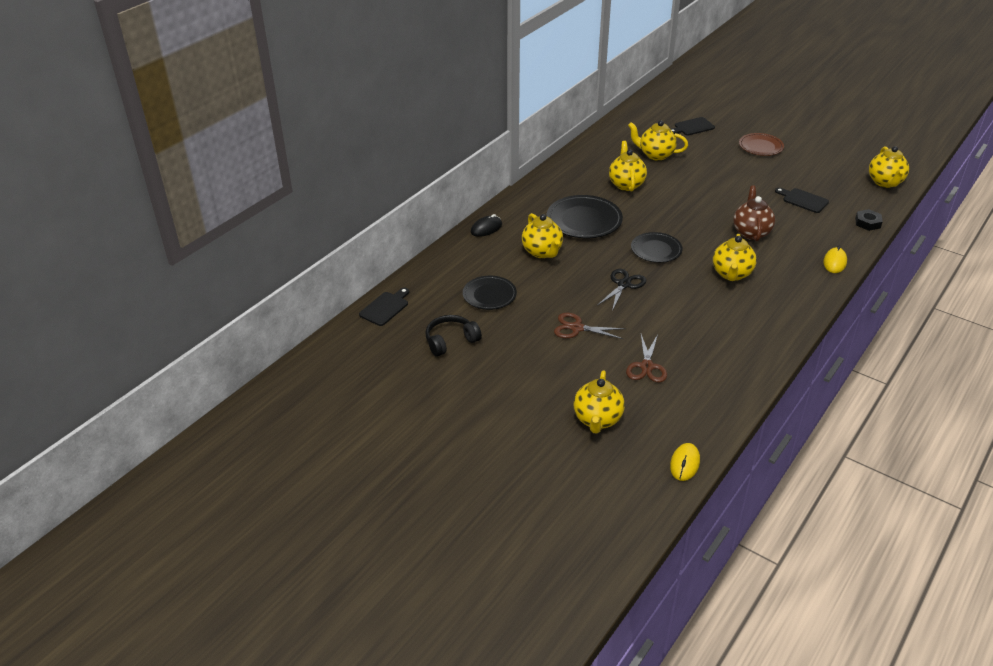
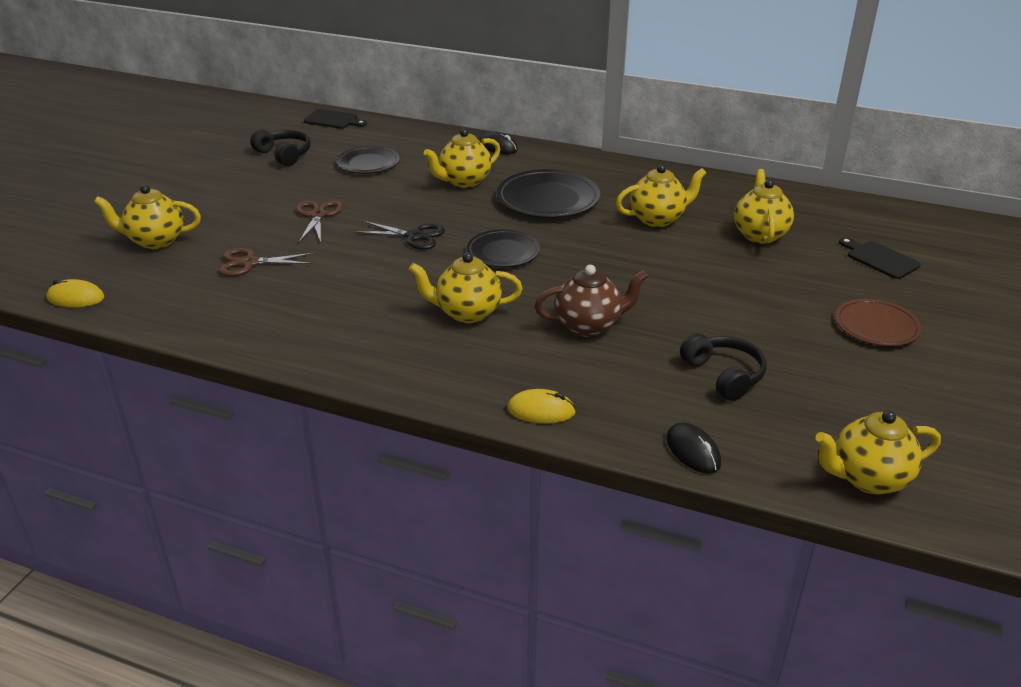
camera: 75 degrees right, 5 degrees down
(803, 200) = (723, 375): black cutting board -> black headphones
(867, 223) = (693, 451): black nut -> black mouse

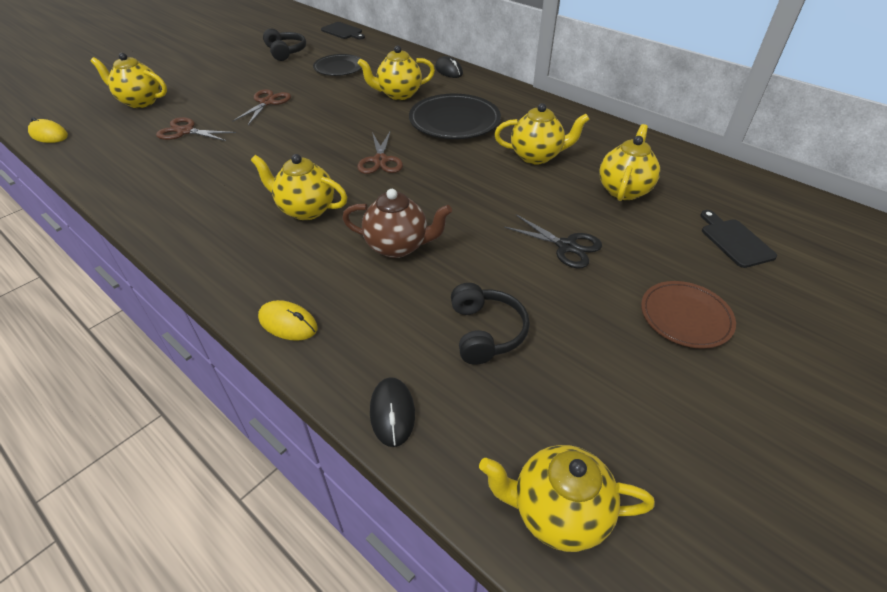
camera: 20 degrees right, 10 degrees up
(414, 236) = (322, 133): black scissors -> black scissors (566, 246)
(503, 252) = (380, 160): black plate -> brown scissors

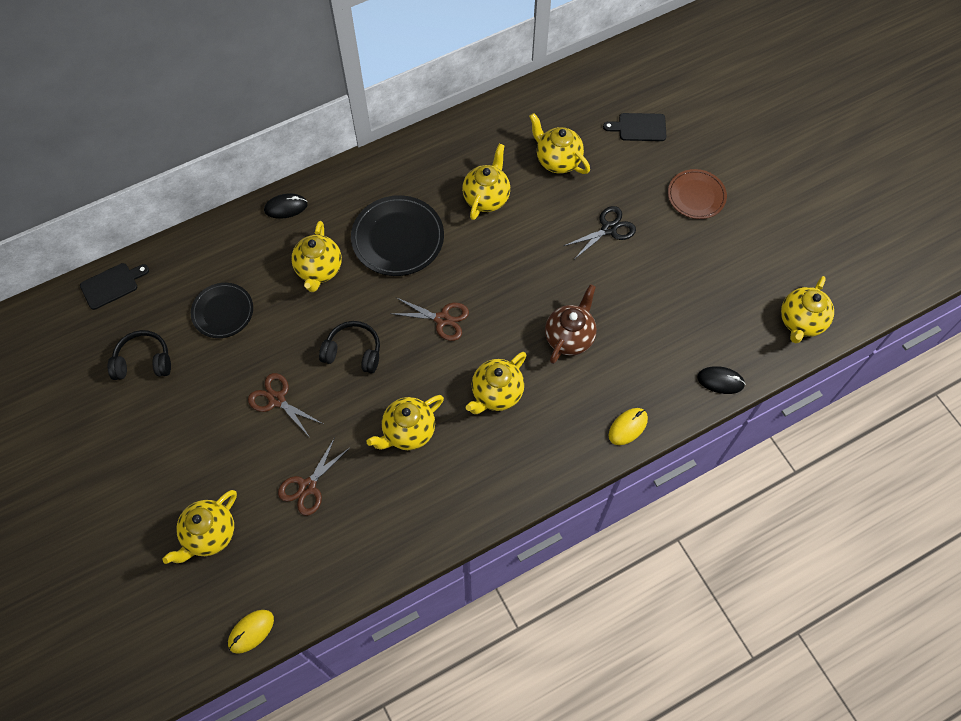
camera: 70 degrees left, 20 degrees up
(249, 167) = (408, 432): none -> yellow teapot
(485, 332) = (673, 310): black headphones -> black headphones (353, 352)

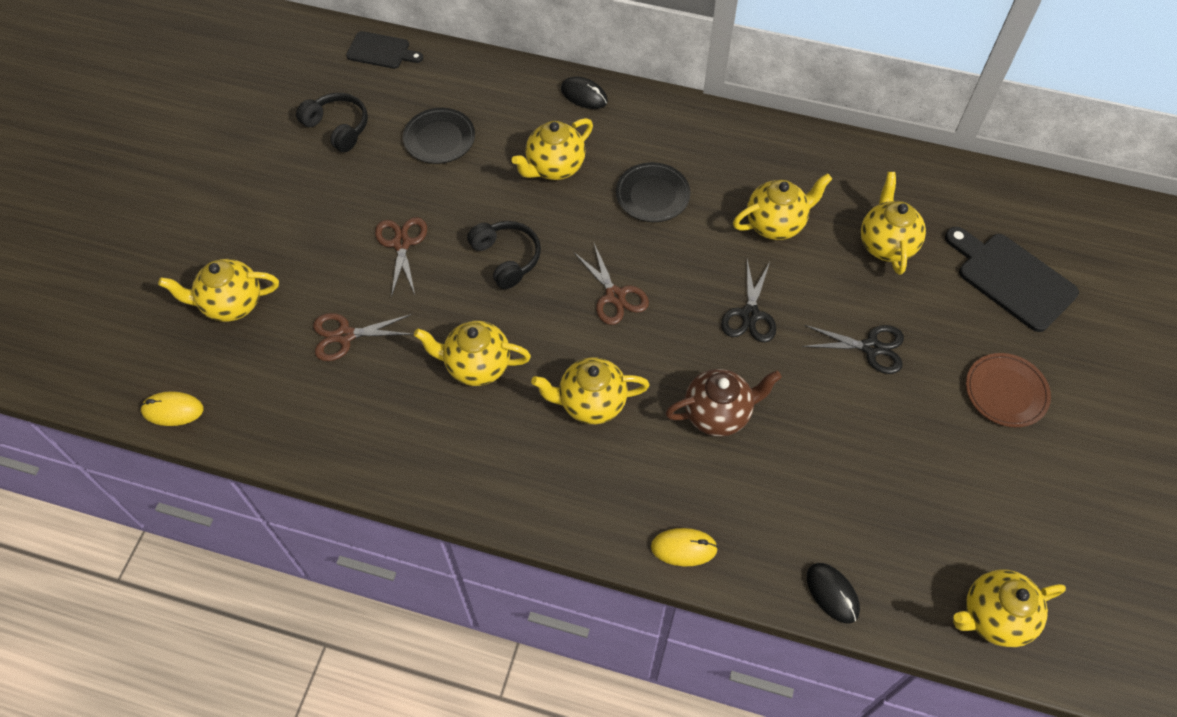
camera: 45 degrees right, 5 degrees down
(398, 238) = (652, 195): black plate -> black plate, size x0.65
(528, 265) = (750, 315): none -> black scissors
(639, 127) = (1011, 279): black cutting board -> black cutting board, size x1.60

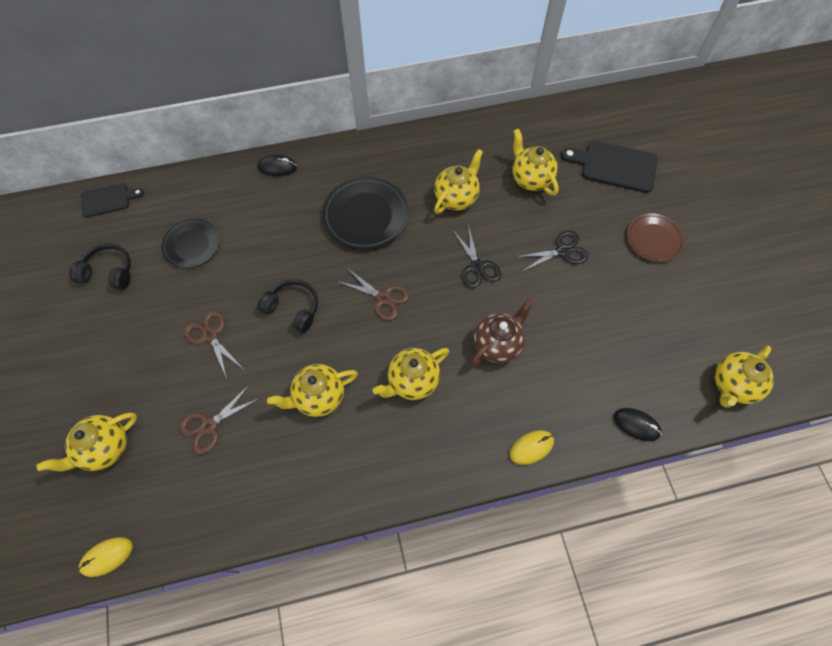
camera: 30 degrees left, 5 degrees up
(554, 167) = (287, 227): yellow teapot -> none
(652, 195) = (366, 215): black plate -> black plate, size x1.55

